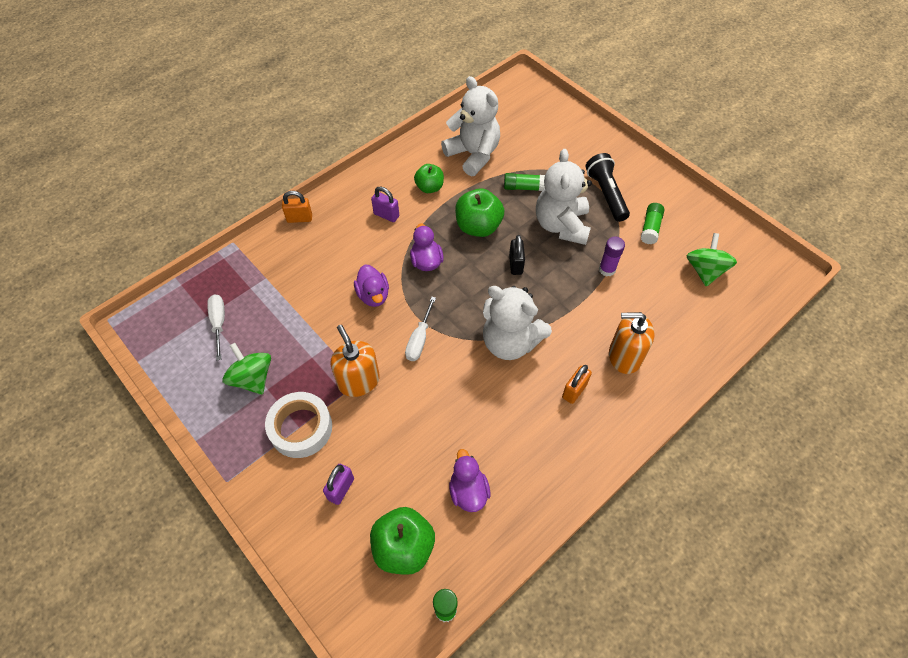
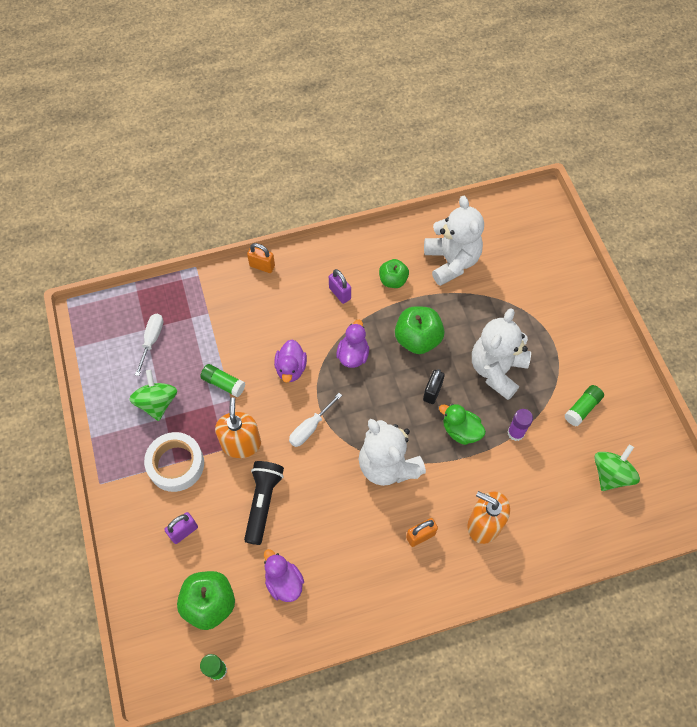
camera: 25 degrees right, 5 degrees up
(468, 491) = (284, 582): purple duck -> purple duck turned 45 degrees counterclockwise
(523, 187) = (481, 315): green glue stick -> green glue stick (223, 383)
(559, 286) = (460, 431): none -> green duck
(606, 194) = (558, 355): black flashlight -> black flashlight (263, 503)

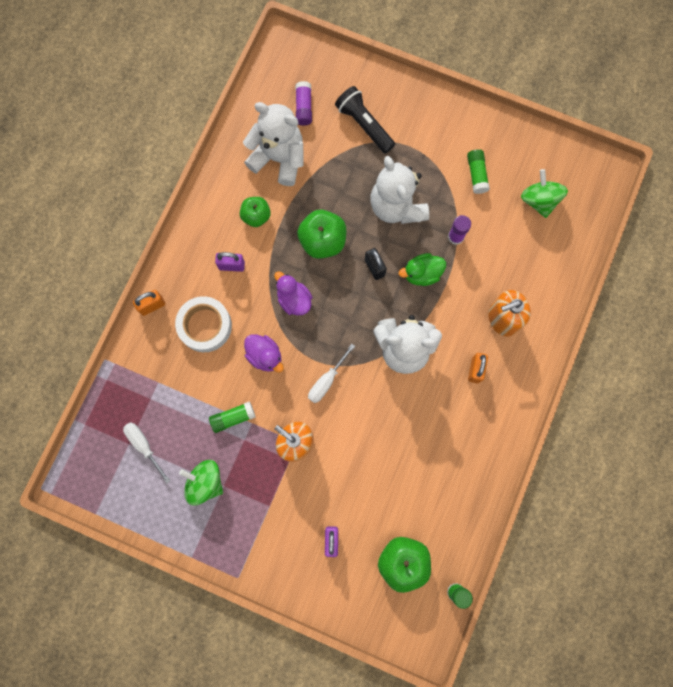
camera: 50 degrees left, 15 degrees up
(176, 464) = (271, 506): white tape -> white tape (205, 326)
(263, 503) = (357, 463): black flashlight -> black flashlight (364, 125)
(284, 582) = (430, 495): purple duck -> none
(310, 427) = (327, 380): white screwdriver -> white screwdriver turned 45 degrees clockwise
(507, 248) = (304, 107): none -> purple glue stick

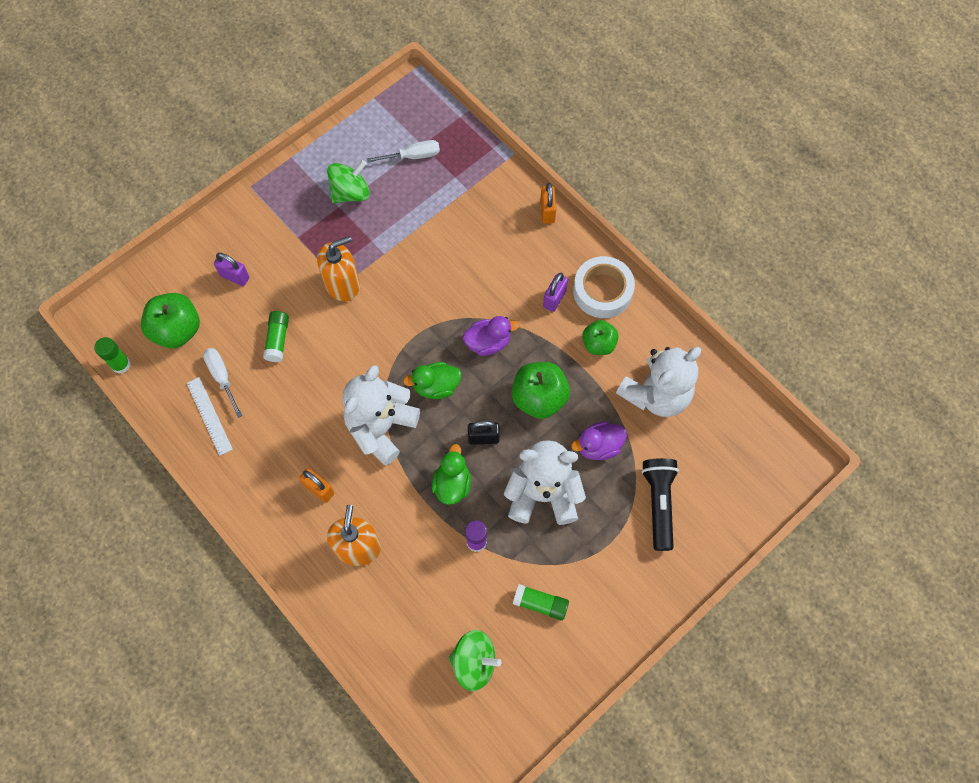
camera: 115 degrees right, 10 degrees down
(205, 326) = (502, 250): white tape -> white tape (602, 291)
(233, 418) = (398, 239): green glue stick -> green glue stick (278, 340)
(265, 356) = (443, 291): purple duck -> purple duck (598, 446)
(304, 107) = (708, 446): purple glue stick -> none
(327, 380) = (388, 338): white screwdriver -> white screwdriver (222, 378)
(350, 322) = (436, 386): none -> green duck
(364, 125) = (658, 504): black flashlight -> black flashlight turned 75 degrees counterclockwise
(461, 490) = (209, 416): none -> white ruler

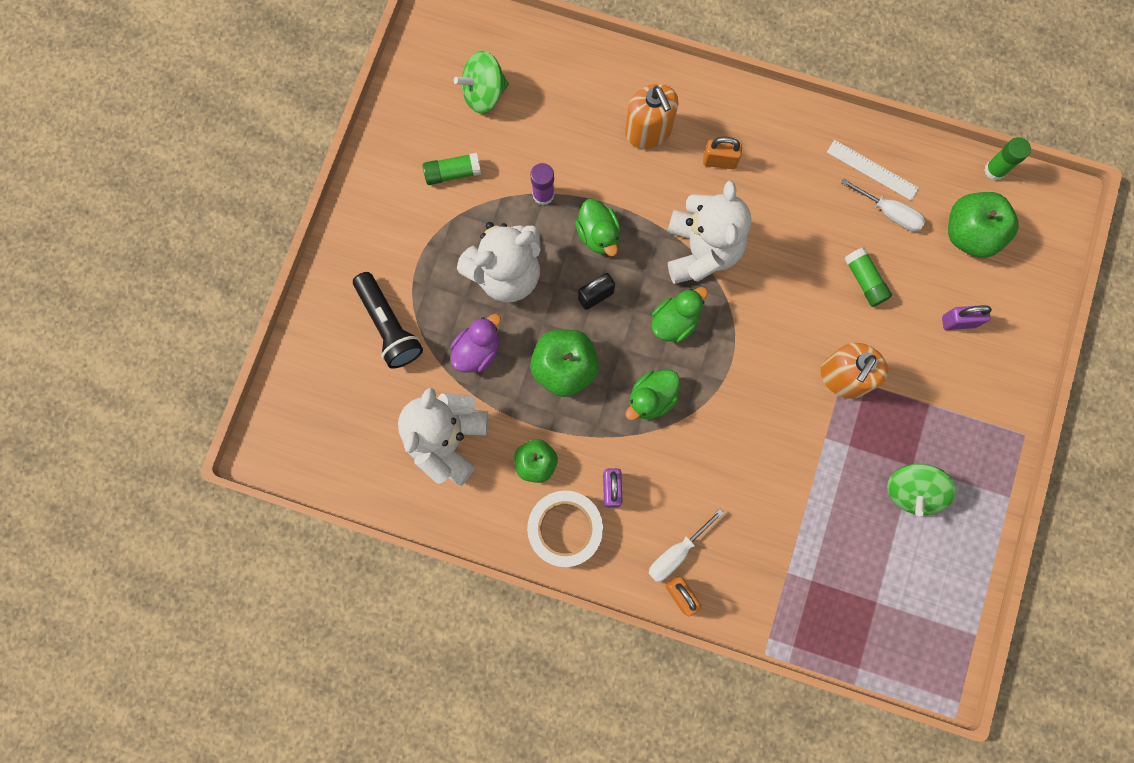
camera: 150 degrees right, 10 degrees up
(412, 156) = (876, 580): white screwdriver -> white screwdriver (677, 552)
(488, 342) = (651, 399): purple duck -> green duck

